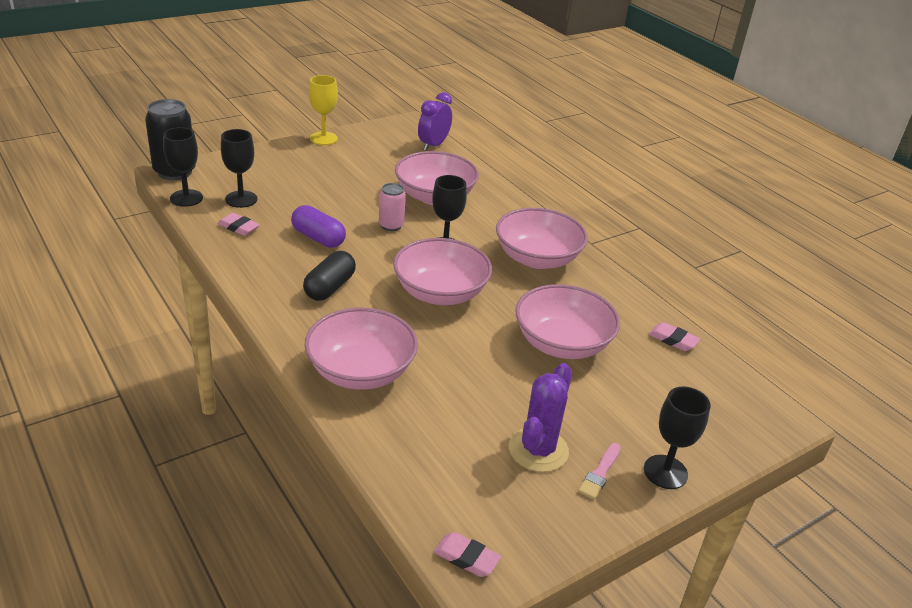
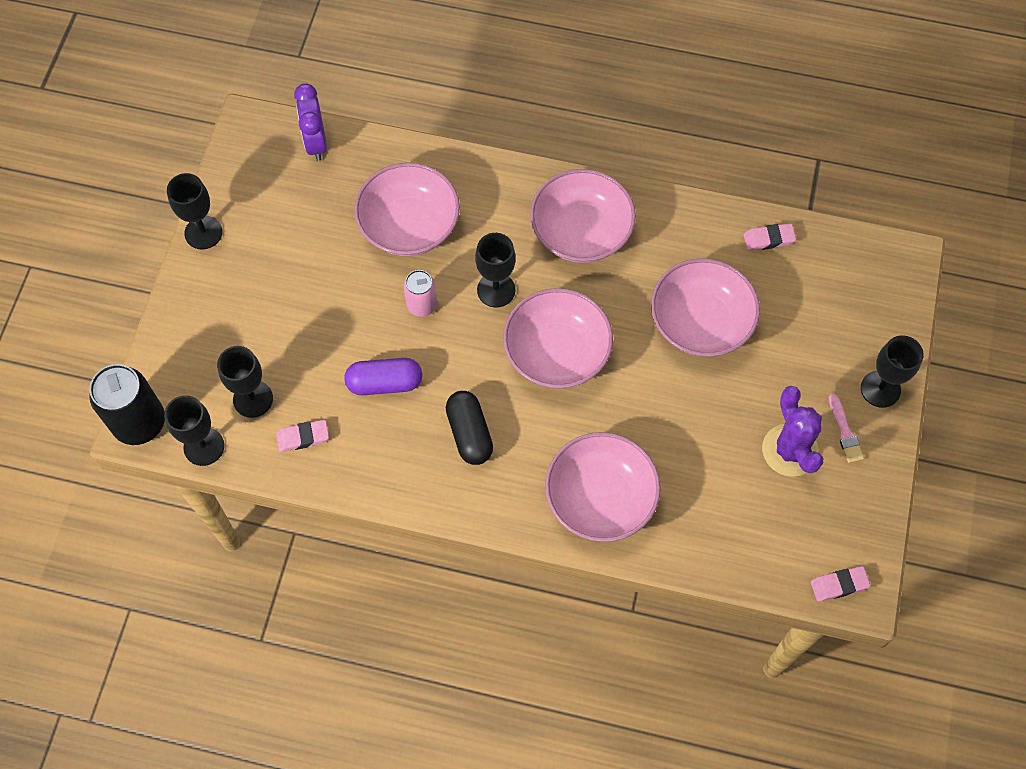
camera: 40 degrees left, 30 degrees up
(323, 138) = (203, 232): yellow goblet -> black goblet

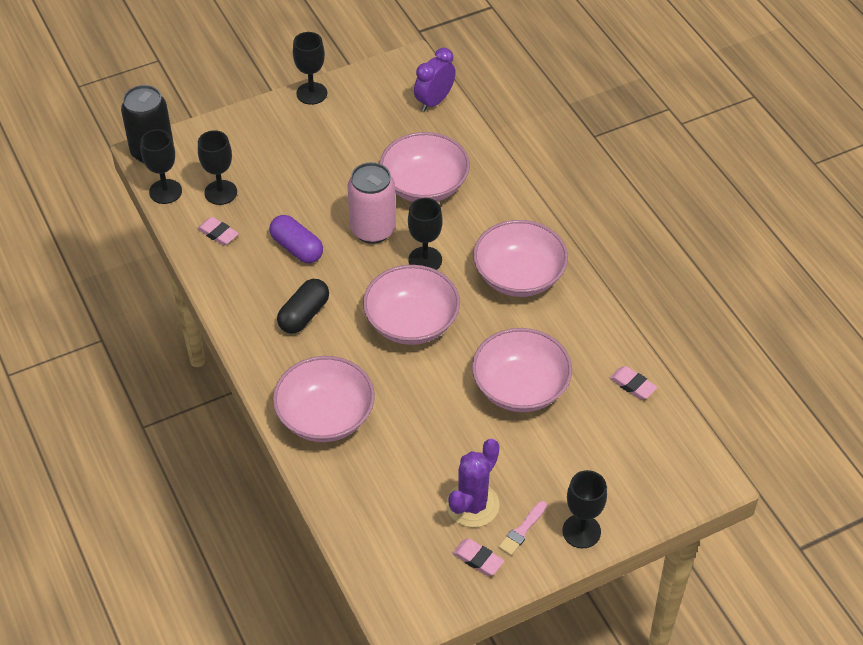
camera: 50 degrees right, 15 degrees down
(422, 305) = (373, 230): pink can -> pink can, size x1.73
(839, 585) = (393, 603): pink eraser -> pink eraser (478, 559)

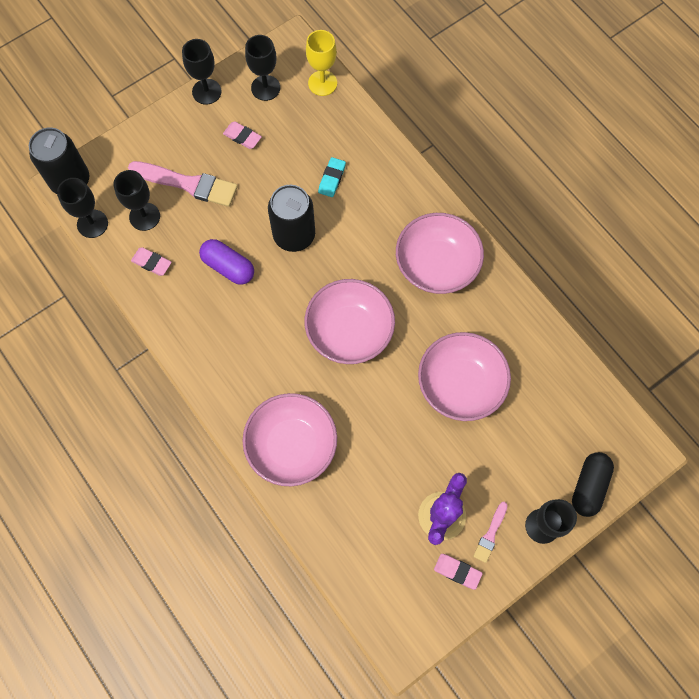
camera: 10 degrees left, 20 degrees up
(272, 170) = (188, 184): none -> pink brush
(304, 315) = (250, 339): black capsule -> black capsule (589, 486)
(373, 230) = (294, 235): pink can -> black can
(424, 185) = (332, 179): pink bowl -> turquoise eraser
(425, 260) = (348, 261): black goblet -> black goblet (265, 88)
(434, 101) = (322, 83): purple clock -> yellow goblet
(632, 385) = (559, 364): pink eraser -> pink eraser (242, 137)

